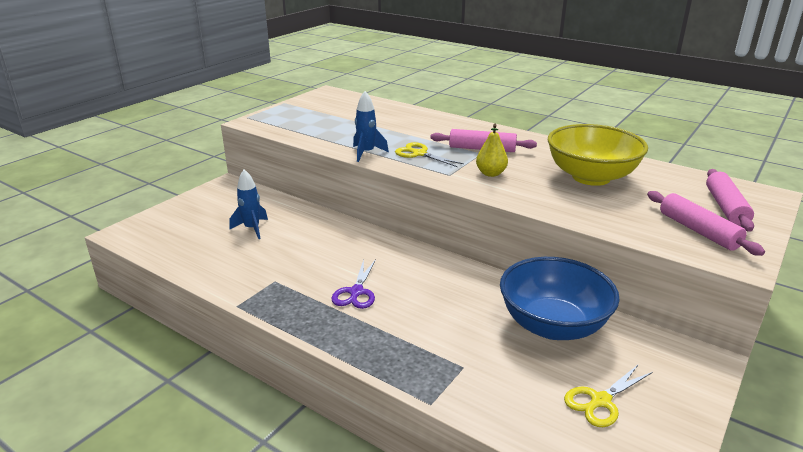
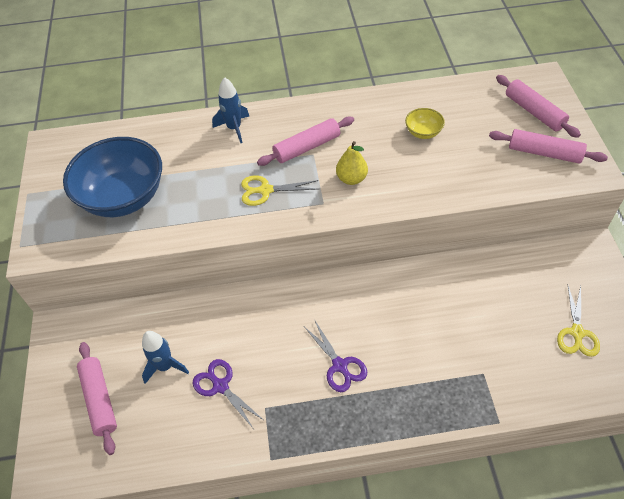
camera: 40 degrees left, 25 degrees up
(197, 221) = (99, 400): none -> pink rolling pin
(266, 255) = (220, 386): none -> purple scissors
(366, 153) = (219, 221): blue rocket -> blue rocket (234, 128)
(553, 325) = (492, 288): blue bowl -> blue bowl (123, 197)
(591, 177) = (423, 132): yellow bowl -> yellow bowl, size x0.43

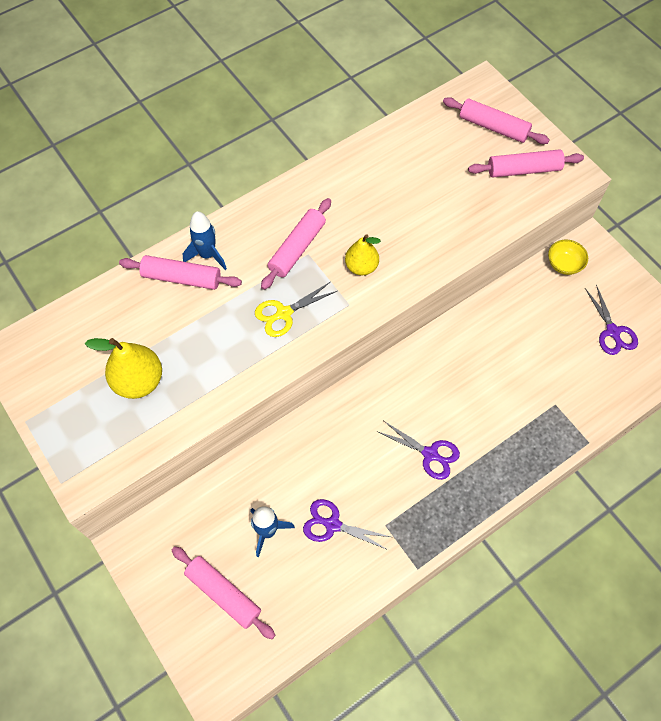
camera: 30 degrees left, 10 degrees up
(123, 197) = (139, 381): blue bowl -> yellow pear
(204, 137) = (182, 278): none -> pink rolling pin
(423, 132) = (402, 188): yellow bowl -> yellow bowl (564, 264)
(577, 332) = (612, 331): yellow scissors -> purple scissors

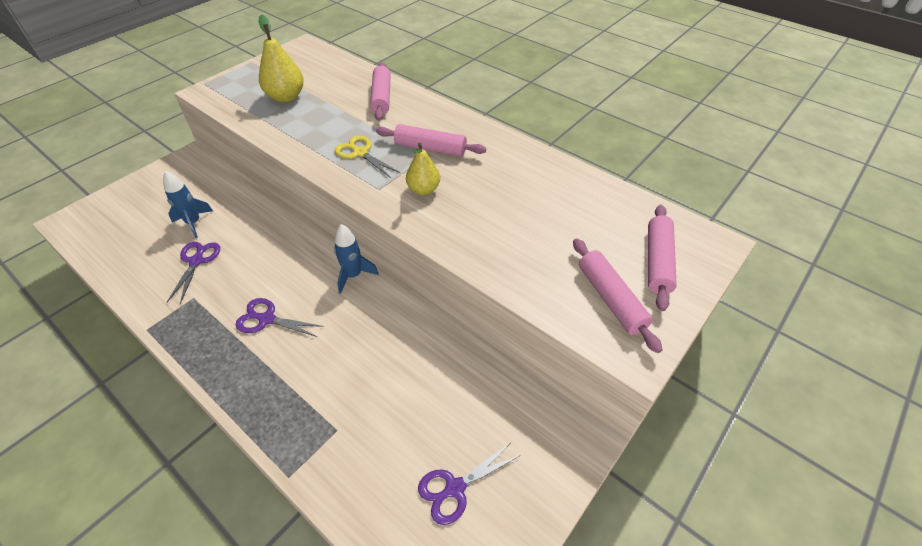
camera: 75 degrees right, 15 degrees down
(207, 255) = (407, 105): blue rocket -> blue rocket (353, 275)
(223, 593) = (144, 209): pink rolling pin -> none
(430, 454) = (267, 319): purple scissors -> purple scissors turned 90 degrees clockwise
(564, 264) = (538, 413): yellow bowl -> none

